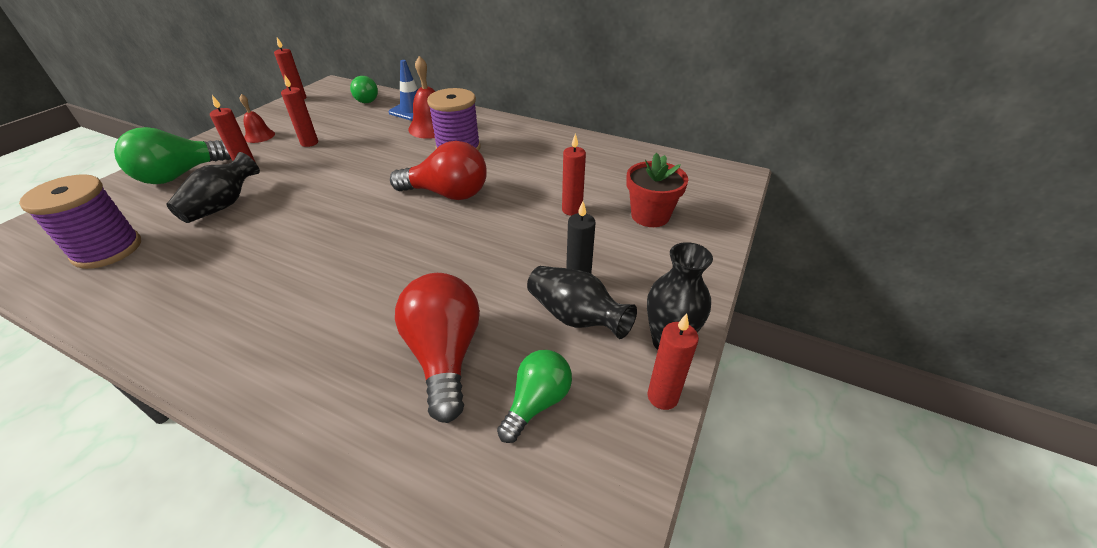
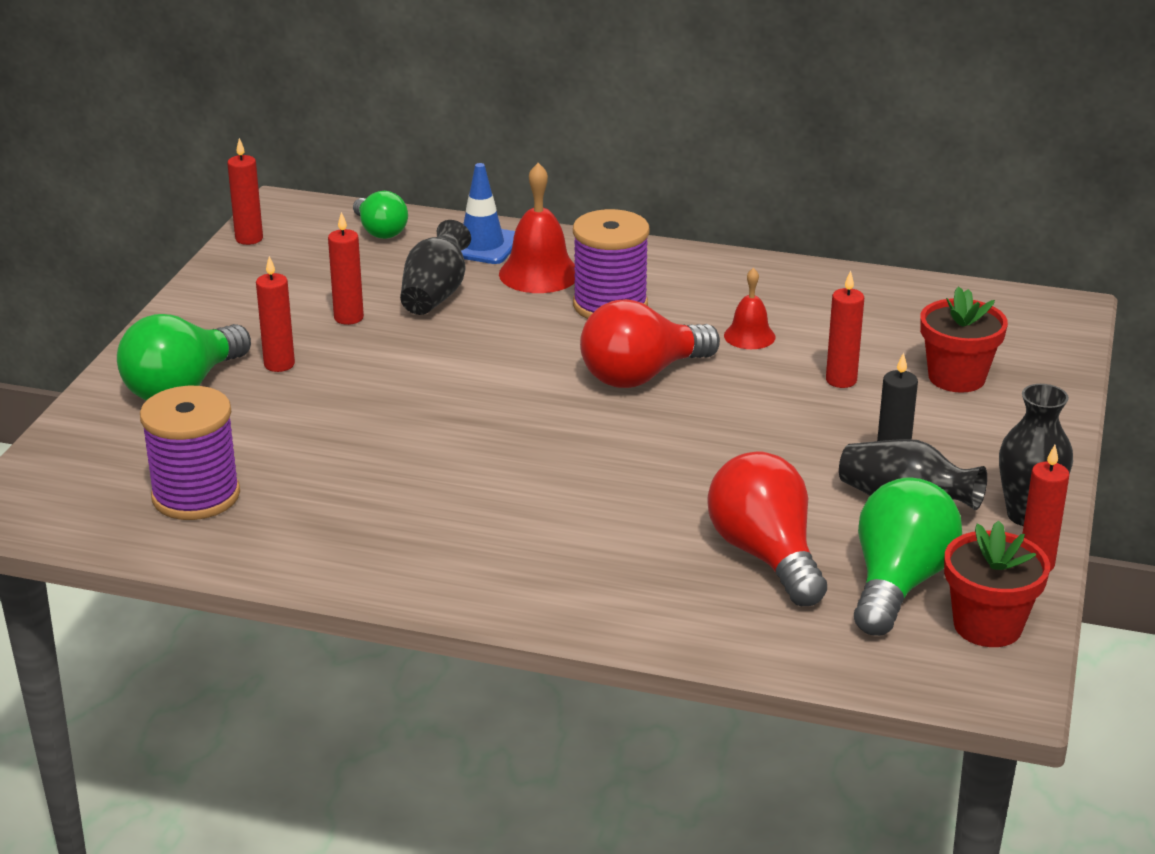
camera: 10 degrees left, 10 degrees down
(223, 205) = (304, 424): black vase -> black vase (435, 294)
(259, 136) = (248, 313): red bell -> red bell (749, 336)
(448, 194) = (641, 375): red light bulb -> red light bulb turned 150 degrees clockwise
(537, 402) = (898, 583): green light bulb -> green light bulb, size x1.62
(597, 469) = (987, 626): none -> red flower pot

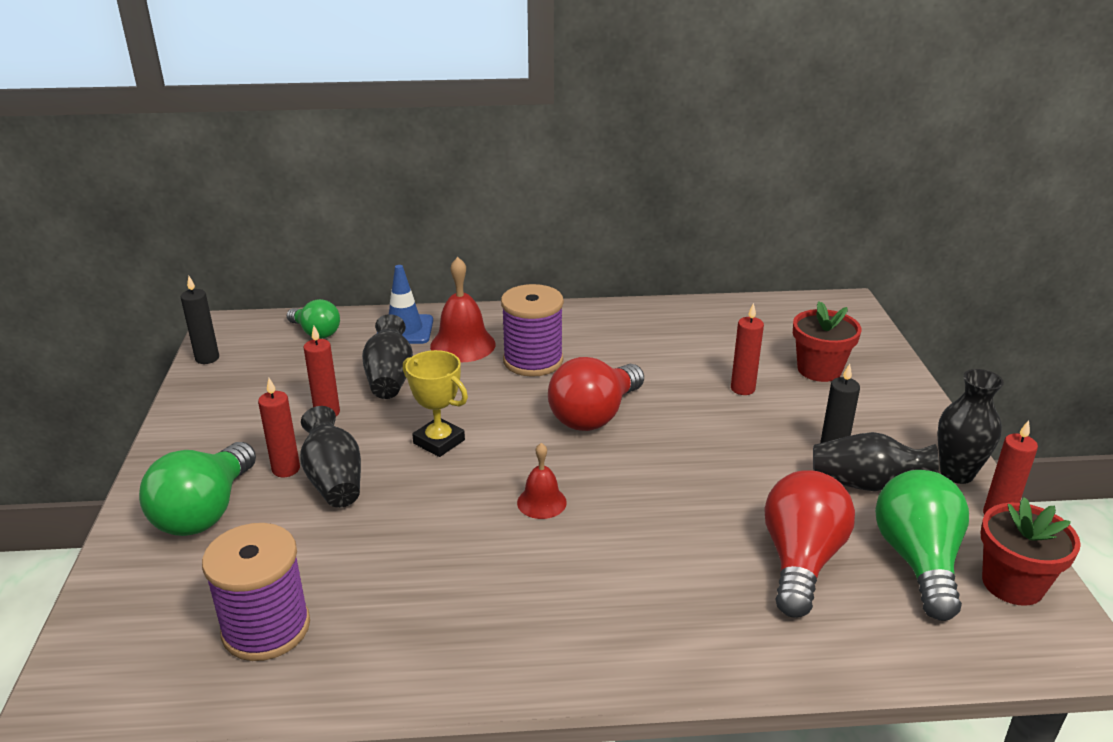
camera: 20 degrees left, 0 degrees up
(249, 239) = (207, 358): red candle -> black candle
(322, 383) = (334, 480): none -> black vase
(451, 369) = (439, 442): none -> yellow trophy
(749, 336) = (652, 366): red bell -> red bell (541, 502)
(766, 555) = (800, 561): red light bulb -> red light bulb turned 60 degrees clockwise

